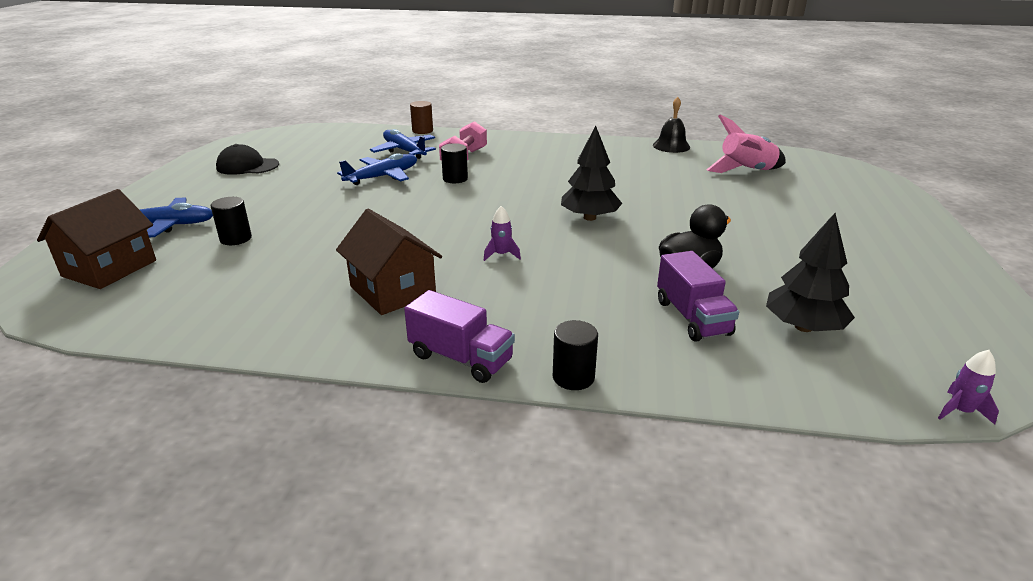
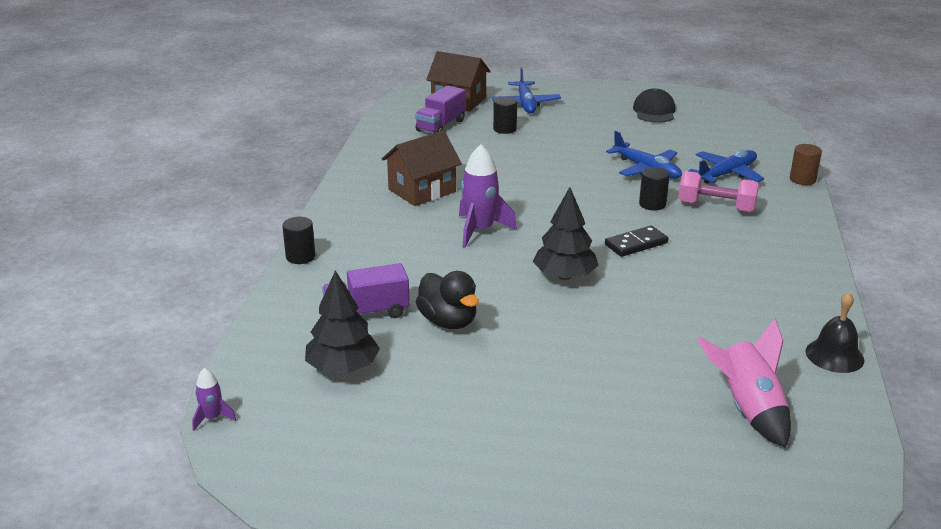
camera: 90 degrees right, 0 degrees up
(461, 358) = (331, 218): purple truck -> purple truck (441, 126)
(501, 255) = (480, 230): purple rocket -> purple rocket, size x1.98
(529, 188) = (636, 244): none -> black domino

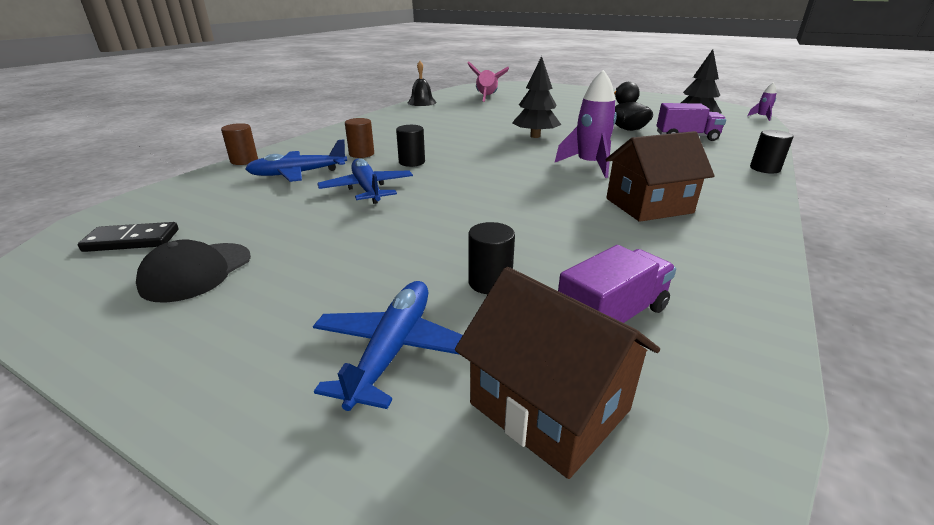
camera: 160 degrees left, 0 degrees up
(636, 244) = (463, 143): black domino -> black domino (132, 240)
(716, 207) = (361, 154): pink dumbbell -> brown cylinder

